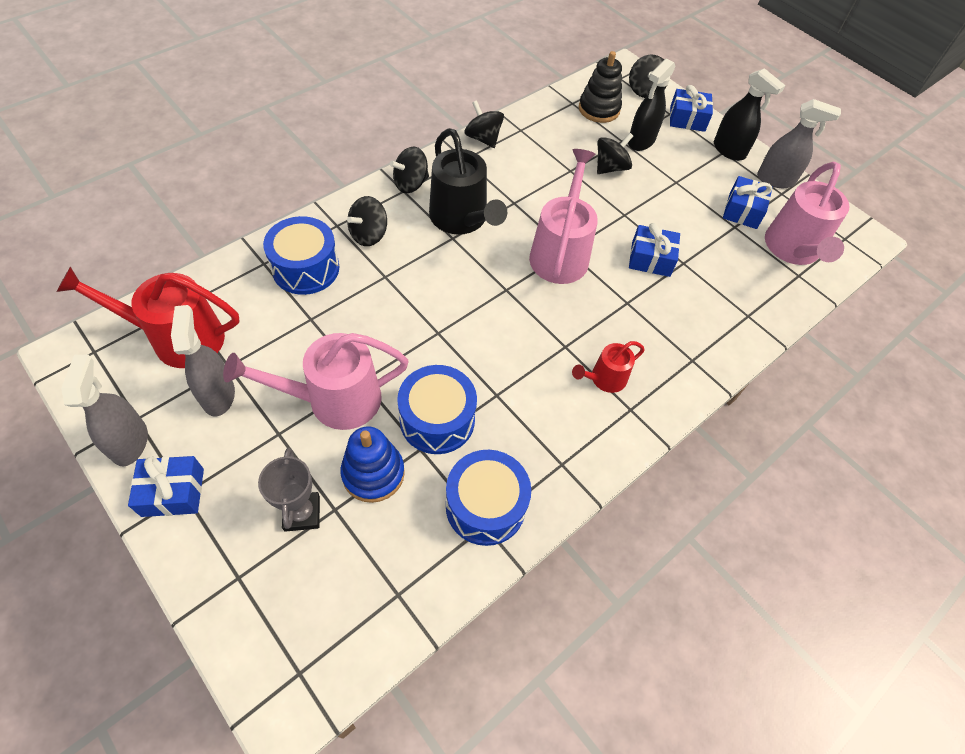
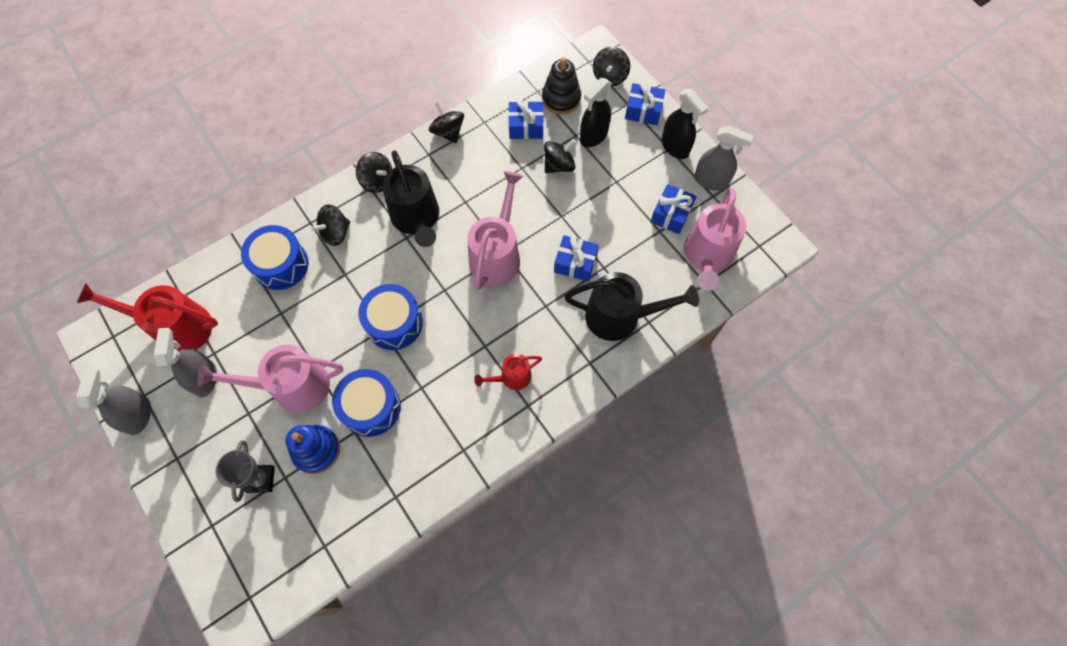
camera: 10 degrees right, 10 degrees up
(173, 492) = (168, 457): blue gift -> blue gift (526, 126)
(410, 184) = (377, 181): black spinning top -> black spinning top turned 120 degrees counterclockwise
(485, 506) = (398, 481): blue drum -> blue drum (394, 323)
(714, 311) = (620, 316): none -> black watering can

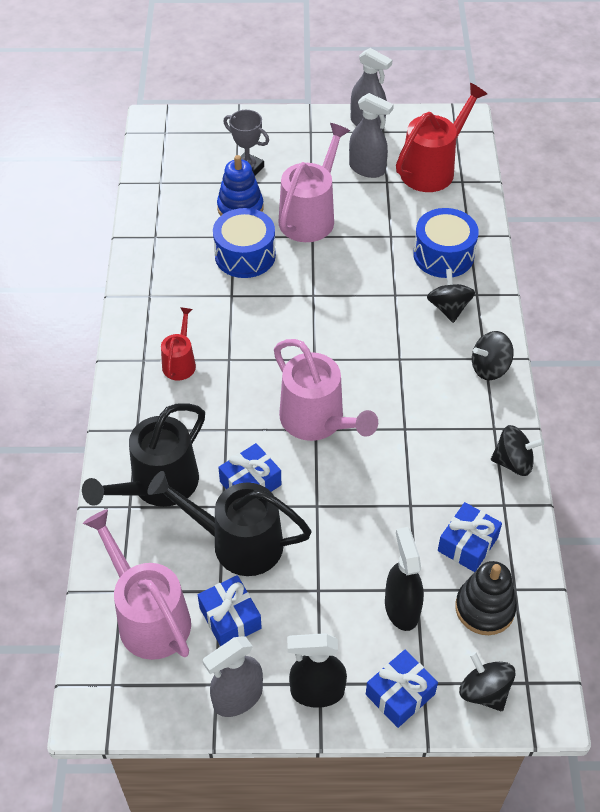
camera: 125 degrees right, 15 degrees down
(394, 323) = (311, 306): blue drum -> none
(417, 219) = (415, 377): black watering can -> black watering can (237, 543)
(559, 165) = (386, 544): black spinning top -> none

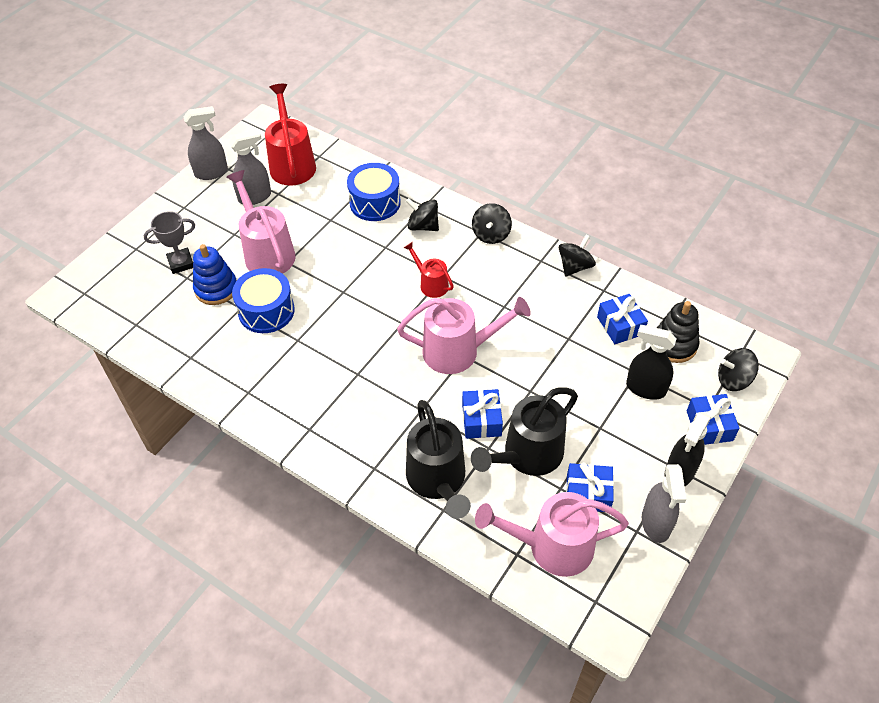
camera: 55 degrees left, 0 degrees up
(180, 362) = (333, 406): red watering can -> red watering can (431, 284)

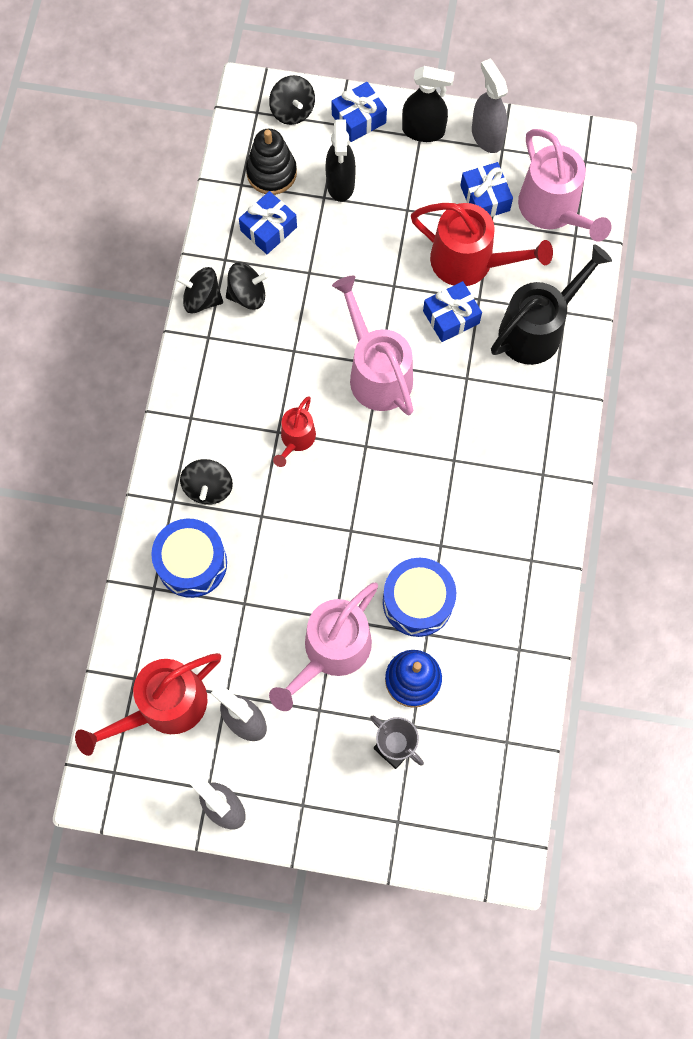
camera: 115 degrees left, 20 degrees up
(491, 234) = (189, 405): black spinning top -> black spinning top (247, 295)
(527, 455) = (470, 262): black watering can -> red watering can
(656, 523) = (486, 136): grey spray bottle -> grey spray bottle turned 90 degrees counterclockwise

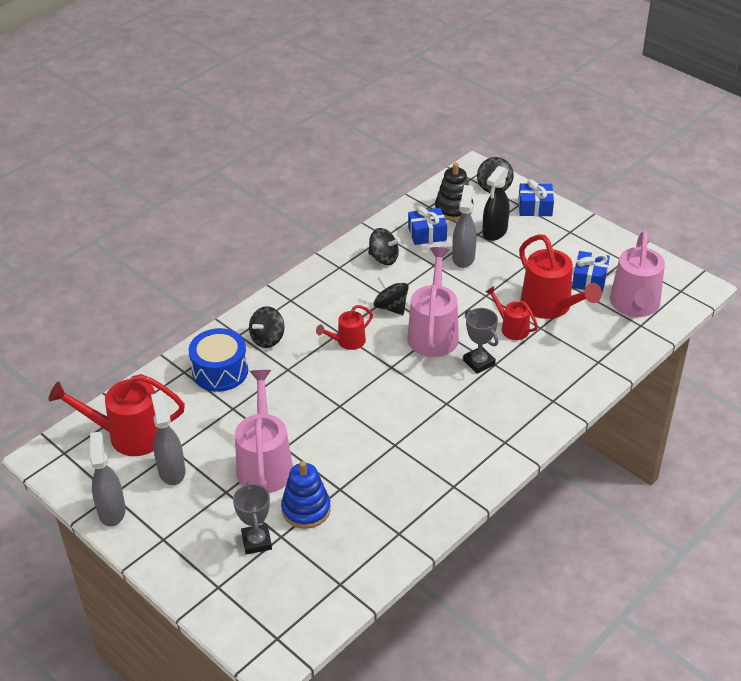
camera: 35 degrees right, 30 degrees down
(202, 299) = (353, 248): black spinning top -> black spinning top (391, 307)
(331, 651) = (265, 464): pink watering can -> pink watering can turned 105 degrees clockwise
(417, 602) = (350, 467): blue drum -> none
(423, 131) = (575, 230): black spray bottle -> none
(449, 385) = (479, 362): none -> grey trophy
(451, 317) = (511, 328): blue gift -> red watering can
(486, 136) = (618, 250): grey spray bottle -> grey spray bottle (463, 258)
(537, 329) = (569, 361): black watering can -> none

